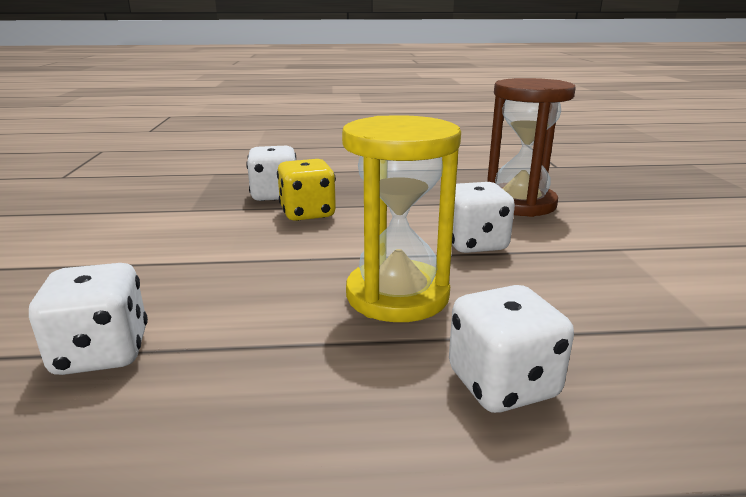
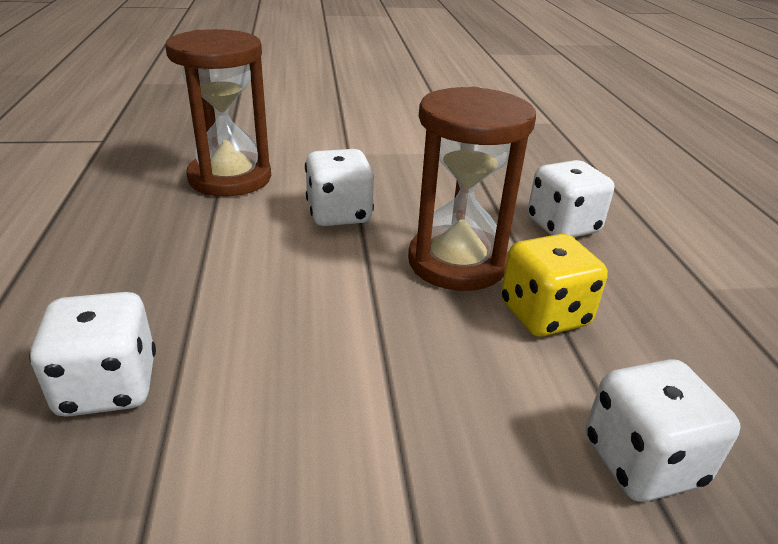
camera: 95 degrees left, 10 degrees up
(307, 213) = (219, 336): yellow dice -> yellow dice (544, 315)
(397, 295) = (457, 262): yellow hourglass -> brown hourglass

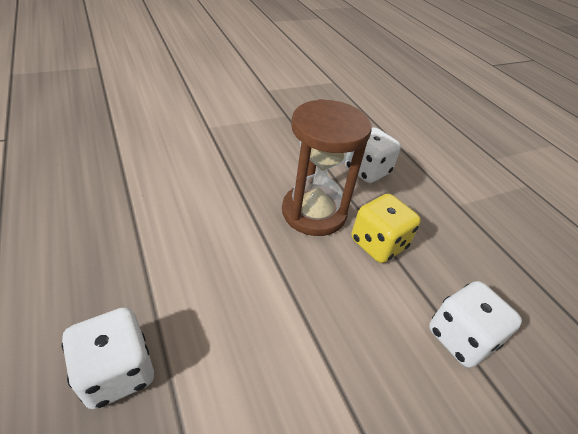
camera: 20 degrees left, 10 degrees up
(230, 178) = (129, 163): brown hourglass -> none
(339, 214) = (222, 184): white dice -> none

